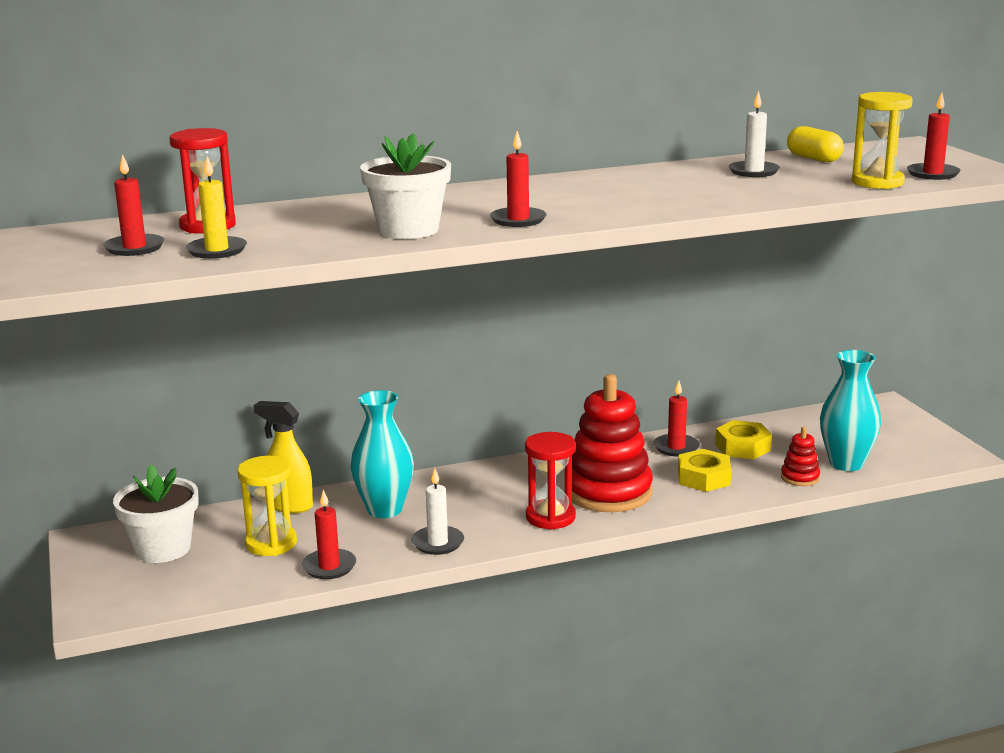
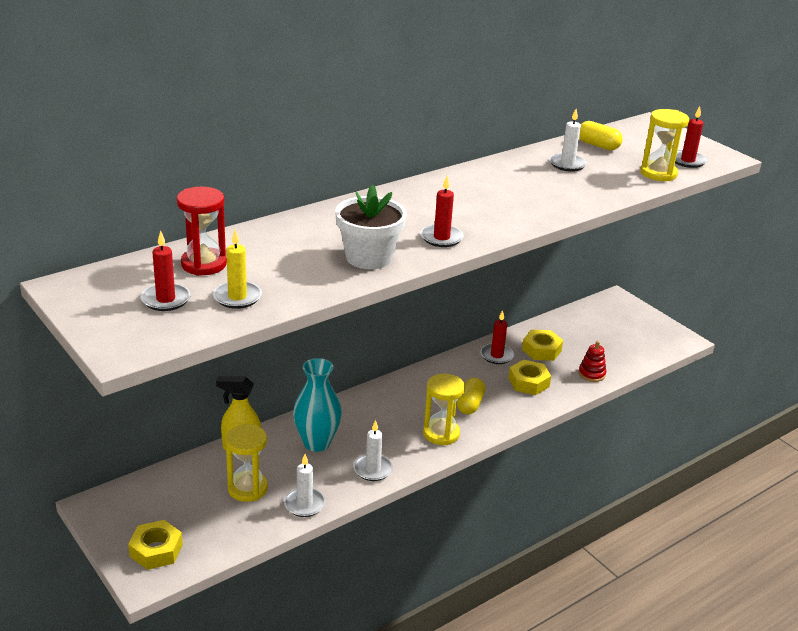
camera: 20 degrees left, 10 degrees up
(125, 588) = (156, 550): none -> yellow nut
(163, 549) = (164, 506): white flower pot -> none
(329, 567) = (304, 504): red candle -> white candle
(550, 517) = (441, 433): red hourglass -> yellow hourglass
(608, 492) = (470, 404): red stacking toy -> yellow capsule
(846, 463) = (615, 357): turquoise vase -> none

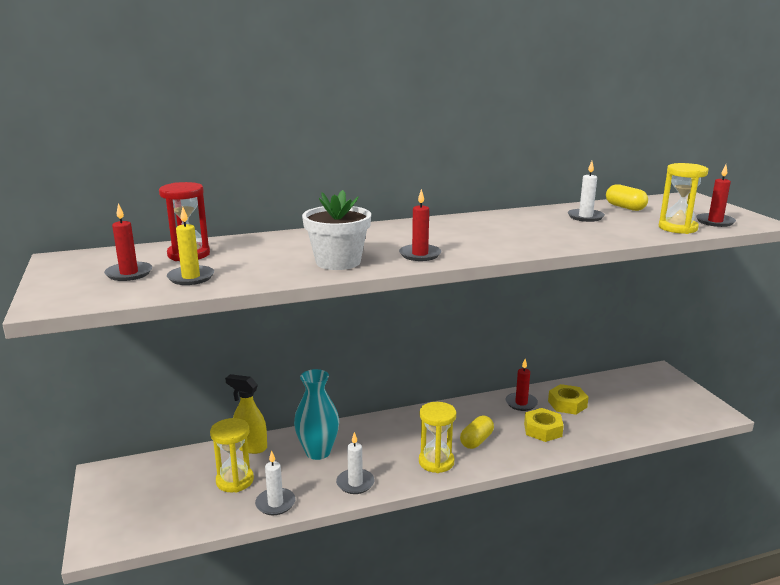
camera: 20 degrees right, 10 degrees down
(156, 550) = (123, 520): yellow nut -> none
(591, 374) = (610, 431): red stacking toy -> none

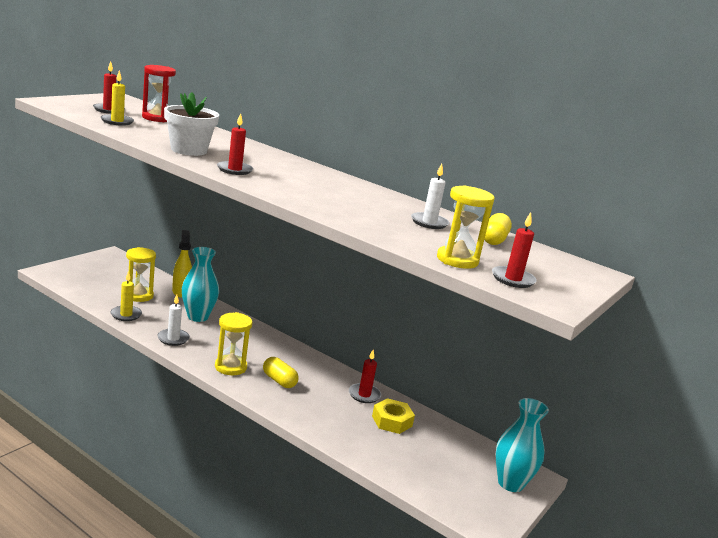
camera: 50 degrees right, 0 degrees up
(275, 503) = (126, 315): white candle -> yellow candle
(476, 440) = (279, 381): yellow capsule -> yellow capsule turned 45 degrees clockwise
(543, 430) = (331, 412): yellow nut -> none
(666, 384) = (510, 483): none -> turquoise vase

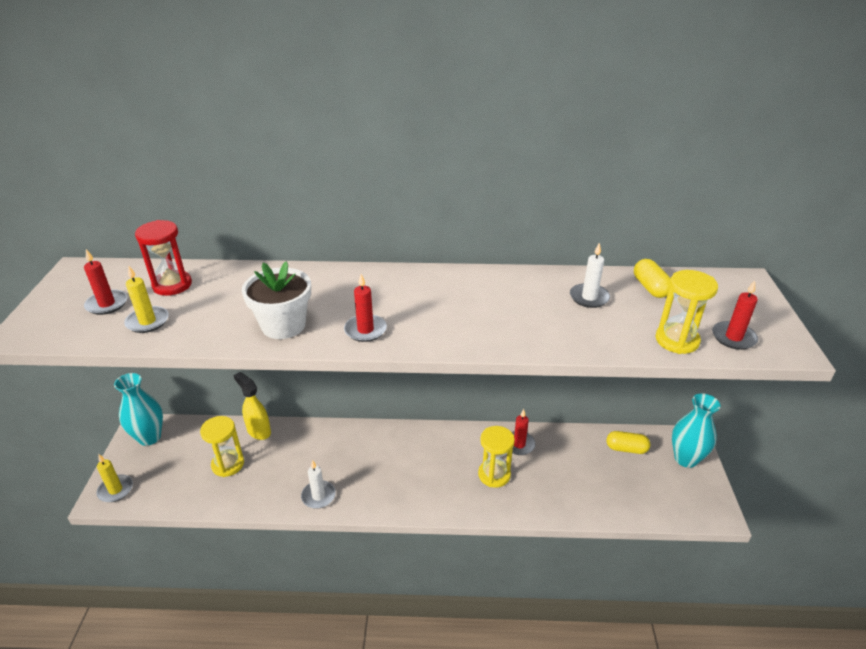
camera: 30 degrees left, 15 degrees up
(126, 315) = (245, 498): yellow candle -> yellow candle (115, 490)
(198, 317) = (307, 452): turquoise vase -> turquoise vase (149, 437)
(230, 367) = (399, 493): yellow hourglass -> yellow hourglass (494, 475)
(279, 381) = (449, 478): yellow capsule -> yellow capsule (626, 448)
(392, 421) = (564, 458): yellow nut -> none

